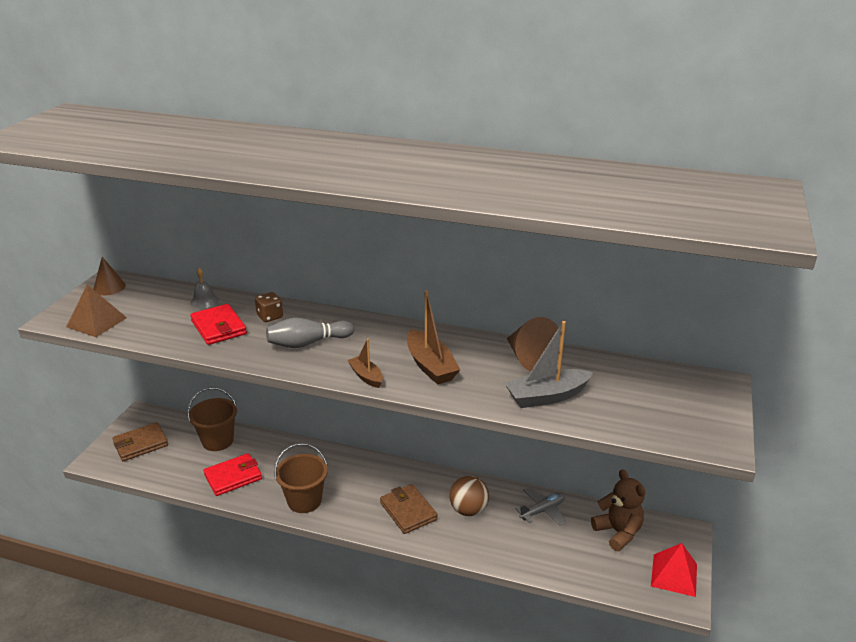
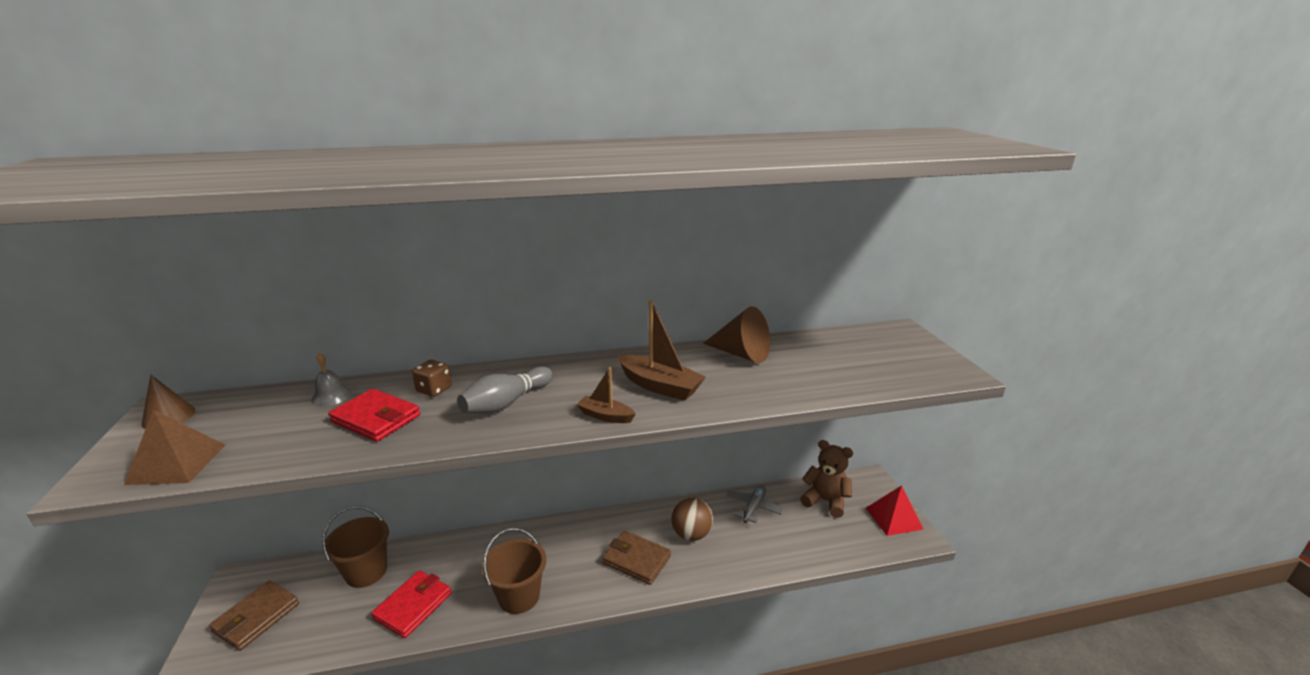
camera: 30 degrees left, 5 degrees down
(547, 396) = (792, 380): grey boat -> none

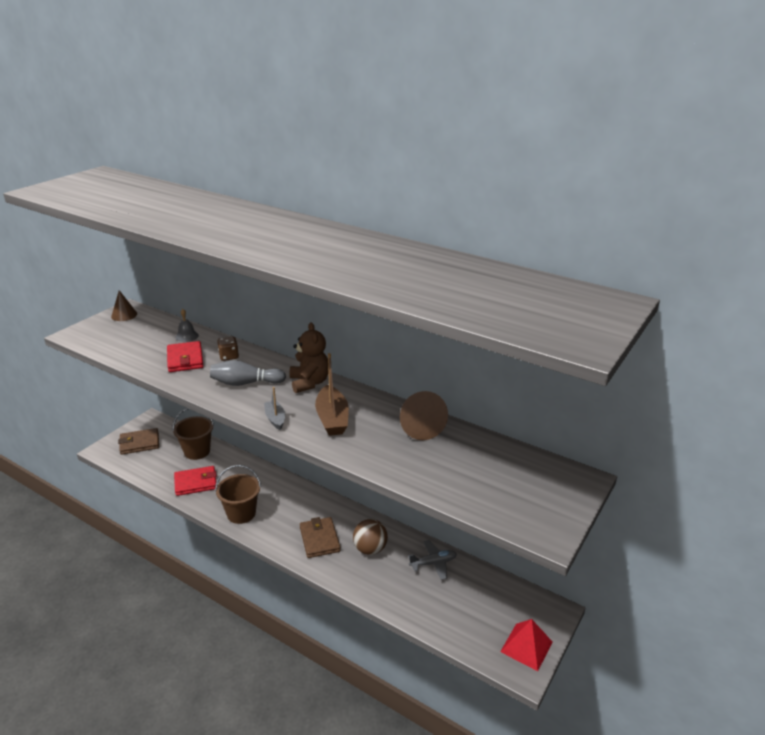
camera: 45 degrees right, 5 degrees up
(177, 463) = (100, 341): brown pyramid -> none
(605, 416) = (275, 419): brown boat -> grey boat
(825, 501) = (492, 597): brown teddy bear -> brown teddy bear (309, 383)

